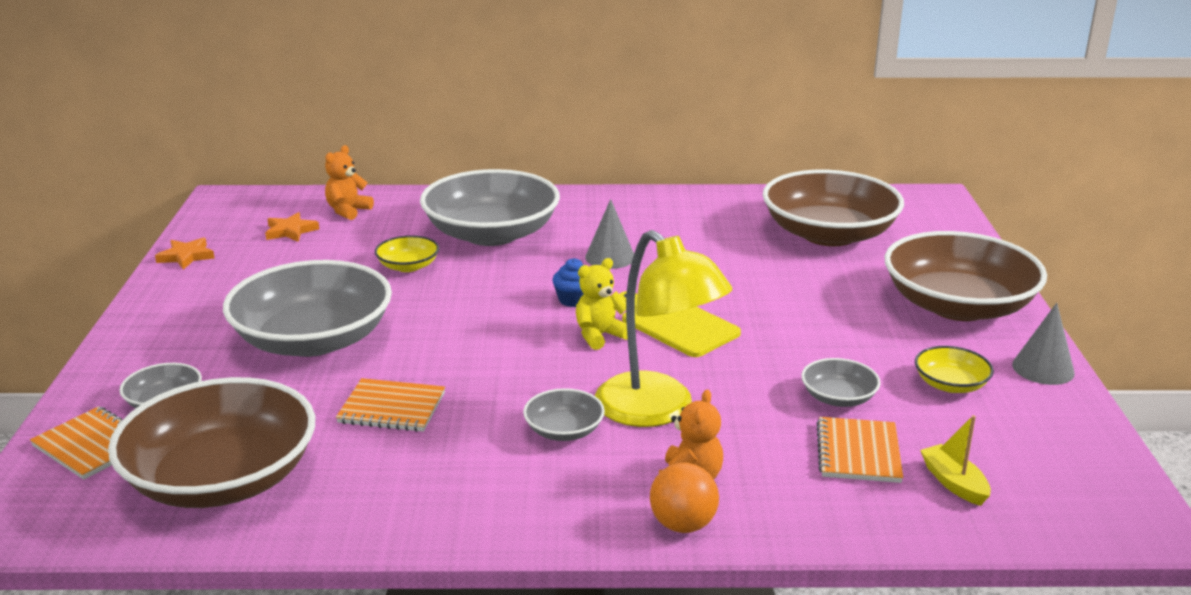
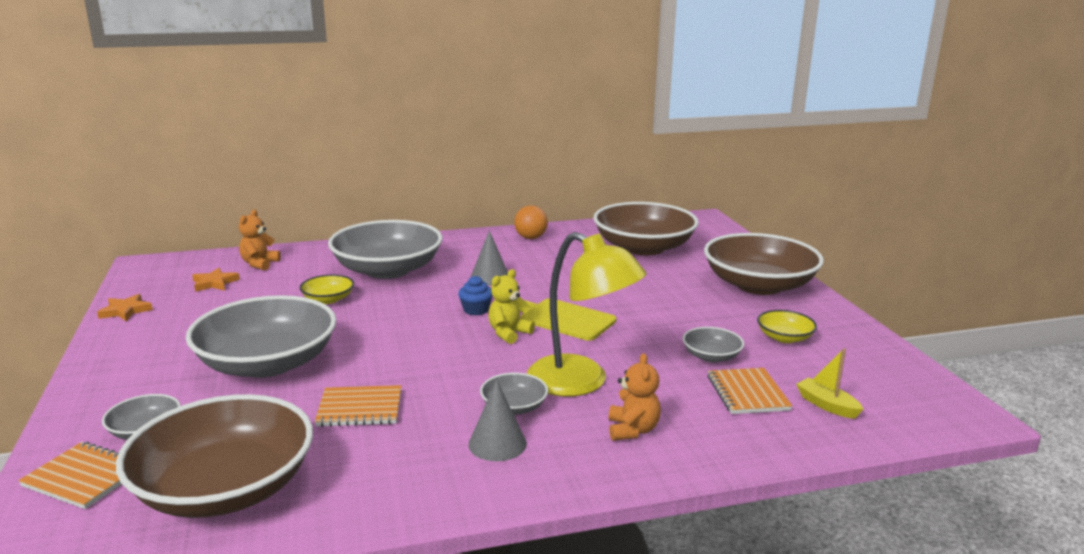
camera: 15 degrees left, 5 degrees down
(683, 525) = (645, 466): orange ball -> orange ball (530, 238)
(1043, 368) = (840, 320): grey cone -> grey cone (497, 444)

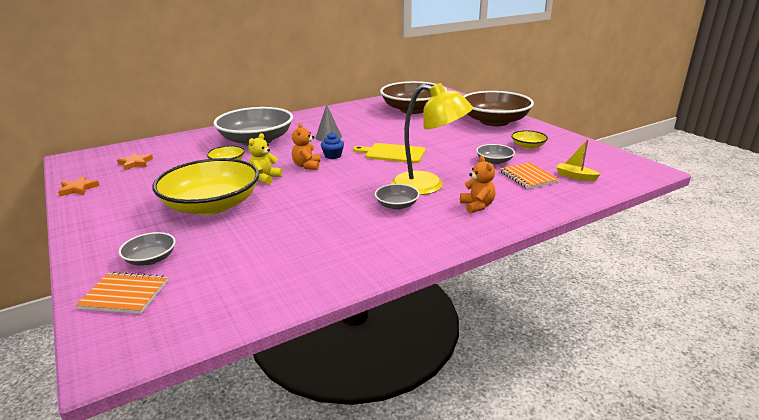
camera: 15 degrees left, 5 degrees up
(225, 488) = (237, 282): brown bowl -> none
(259, 264) = (161, 148): orange teddy bear -> orange teddy bear (307, 166)
(267, 363) = (212, 205): grey bowl -> yellow bowl
(360, 408) = (297, 221): orange notebook -> none
(497, 444) = (401, 226): grey cone -> none
(509, 333) = (363, 166): yellow teddy bear -> yellow teddy bear (265, 178)
(530, 238) = (339, 112): orange ball -> none

